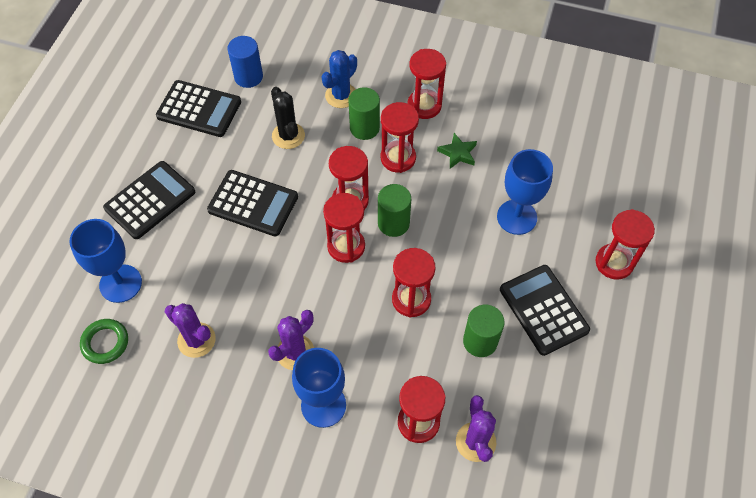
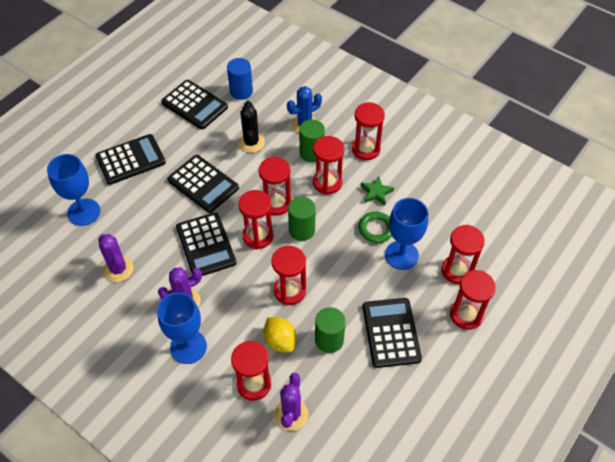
camera: 20 degrees right, 5 degrees down
(105, 343) = (55, 250): green ring -> green ring (376, 229)
(289, 276) = (206, 245): none -> black calculator
(426, 361) = (280, 341): none -> yellow lemon
(583, 216) = (457, 271): none -> red hourglass

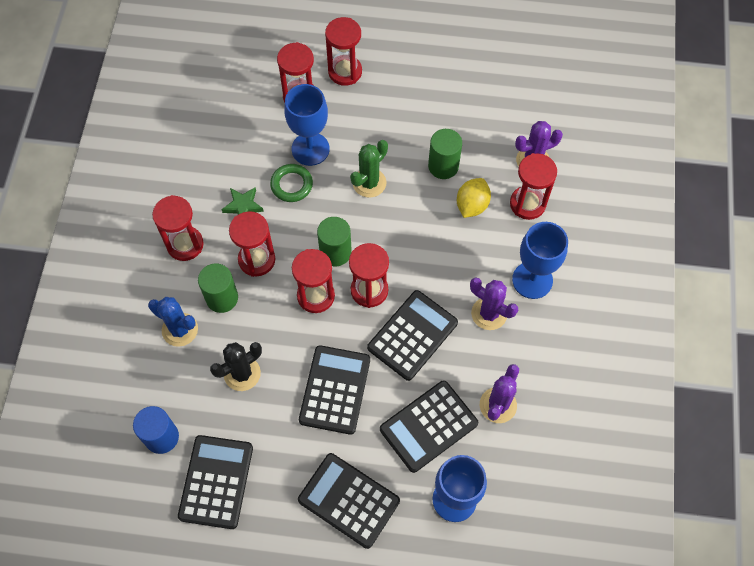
camera: 120 degrees left, 10 degrees up
(289, 291) = (414, 225): red hourglass -> none
(346, 279) = (369, 183): none -> green cactus
(391, 332) = (402, 121): black calculator -> black calculator (428, 426)

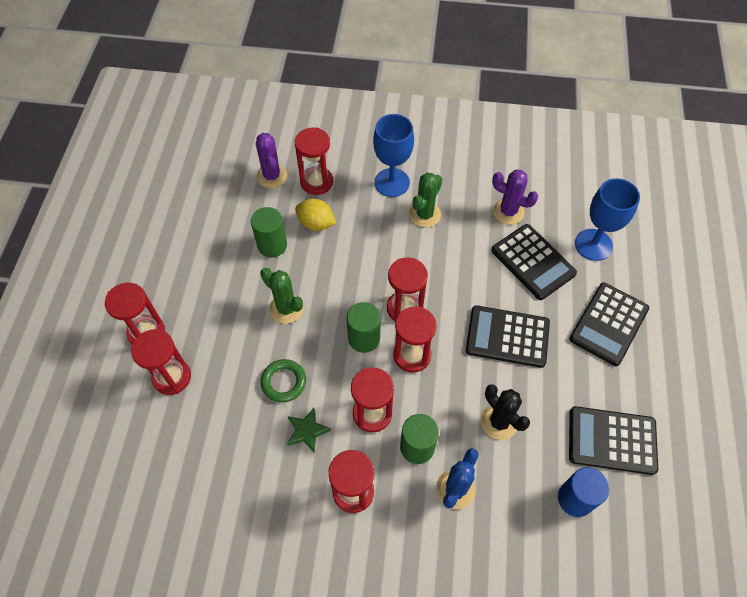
camera: 90 degrees left, 5 degrees down
(310, 149) = (241, 365): blue goblet -> none
(412, 335) = (449, 273): black calculator -> none
(489, 313) = (425, 214): purple cactus -> green cactus

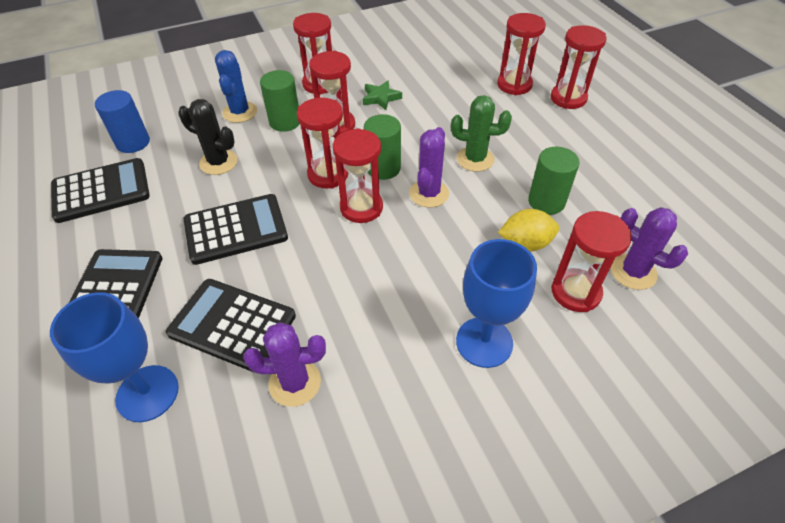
camera: 150 degrees right, 10 degrees down
(283, 382) = (426, 115): green ring -> none
(347, 295) = (429, 193): none -> purple cactus
(425, 214) = (408, 318): green cactus -> none

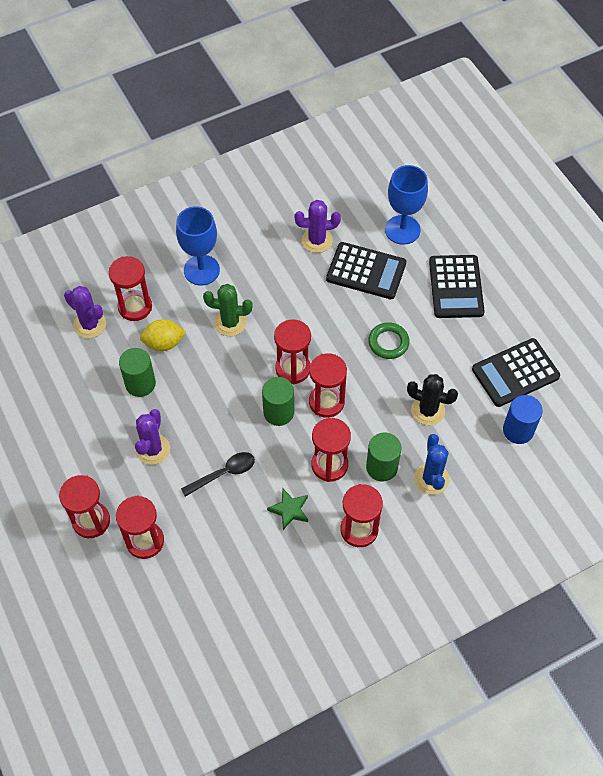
camera: 175 degrees right, 10 degrees up
(236, 229) = (388, 342): black calculator -> green ring
(429, 193) = (238, 386): purple cactus -> purple cactus (153, 449)
(443, 124) = (224, 473): none -> black spoon
(475, 159) = (196, 428): green cactus -> green cactus (230, 322)

